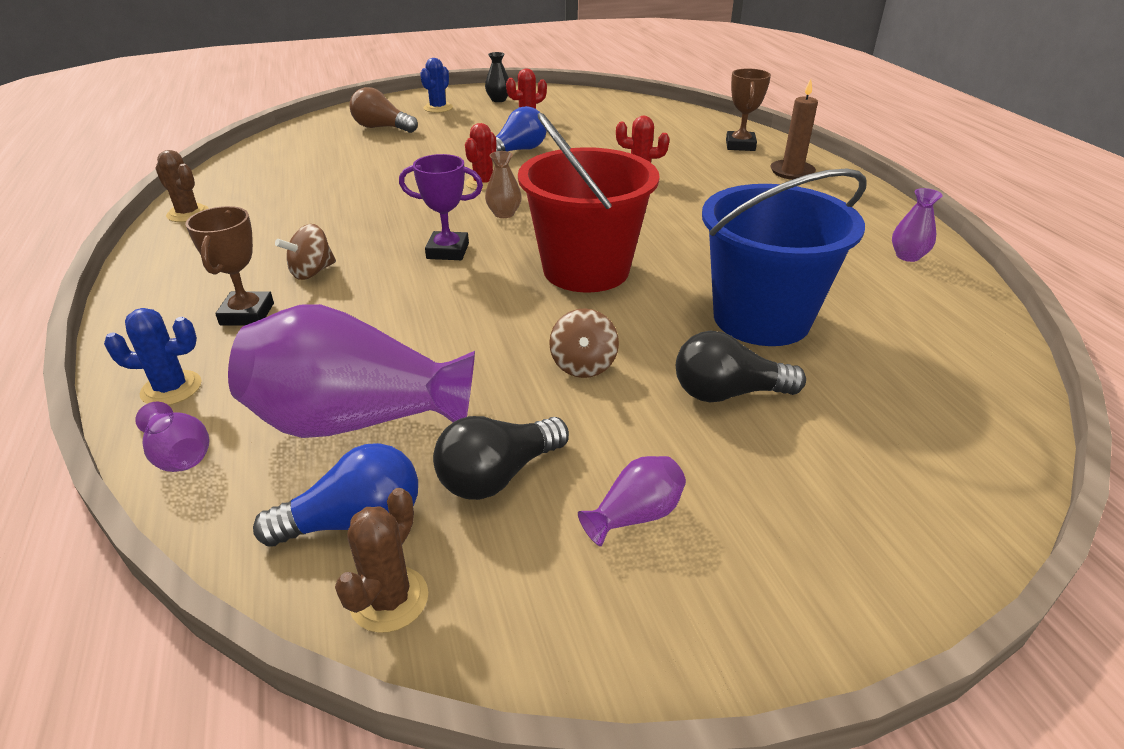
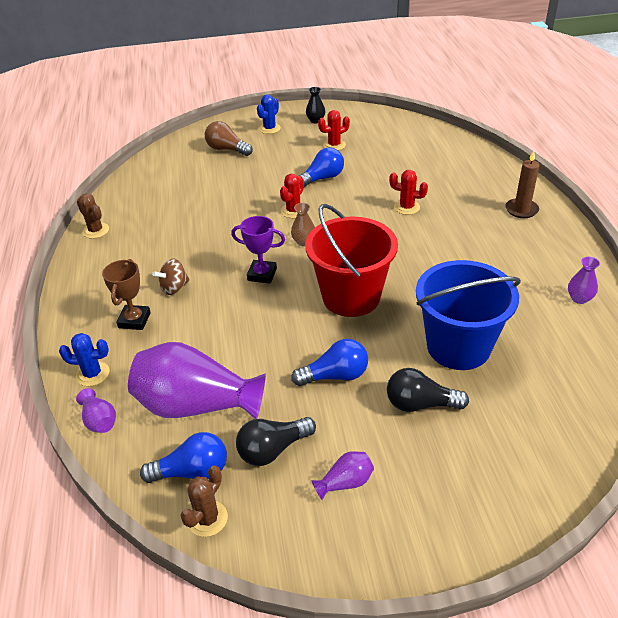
camera: 10 degrees right, 5 degrees up
(583, 365) = (335, 376): brown spinning top -> blue light bulb
(740, 145) = (490, 179): brown trophy -> none

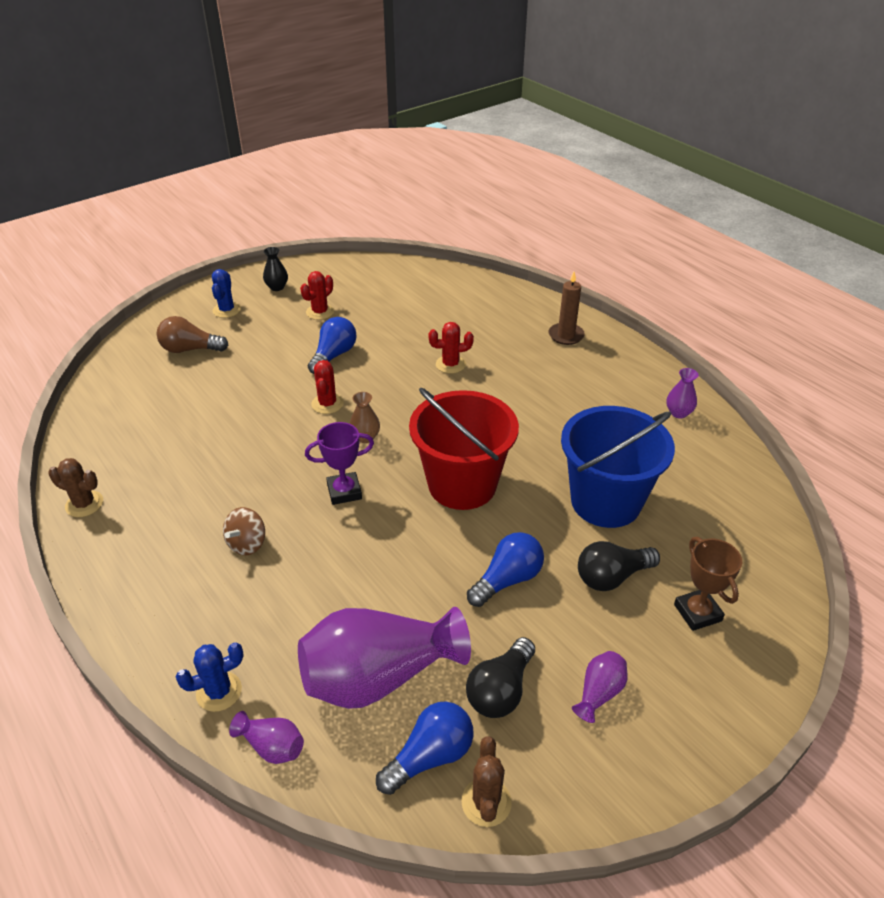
camera: 30 degrees left, 0 degrees up
(134, 320) = (225, 602): brown trophy -> brown trophy (697, 612)

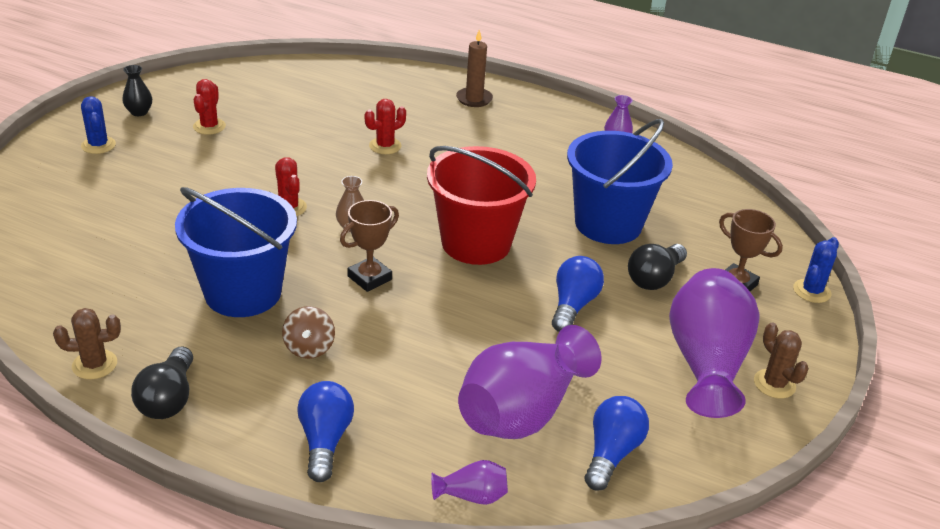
camera: 30 degrees left, 5 degrees down
(190, 349) = (88, 191): brown light bulb -> none
(219, 691) = (386, 473): blue cactus -> blue cactus (811, 291)
(235, 474) = (243, 292): none -> blue bucket
(333, 356) = (258, 163): blue light bulb -> blue light bulb (325, 440)
(344, 491) = (369, 278): purple trophy -> brown trophy
(486, 802) = (679, 468): brown cactus -> brown cactus (774, 384)
(500, 690) = (630, 387): black light bulb -> black light bulb (168, 398)
(599, 693) = (706, 363): purple vase -> purple vase, size x2.34

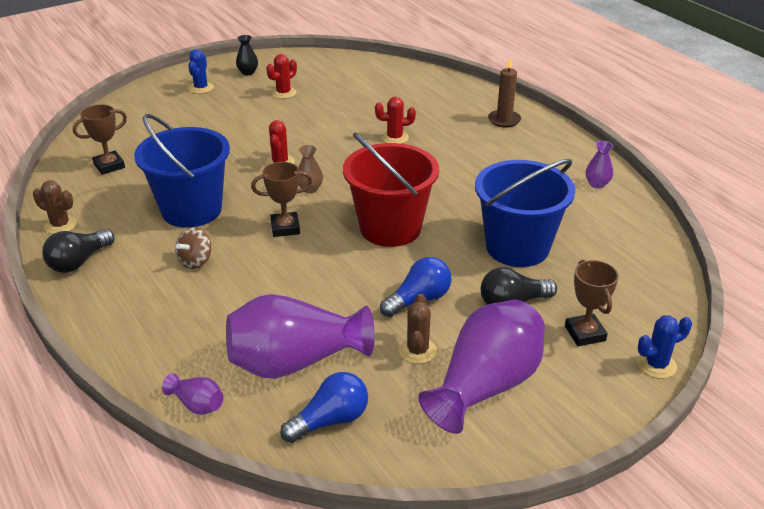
camera: 35 degrees right, 0 degrees up
(80, 273) = (109, 166): none -> brown trophy
(325, 440) = (142, 326): blue light bulb -> none
(774, 384) = (531, 426): brown cactus -> brown cactus (417, 351)

